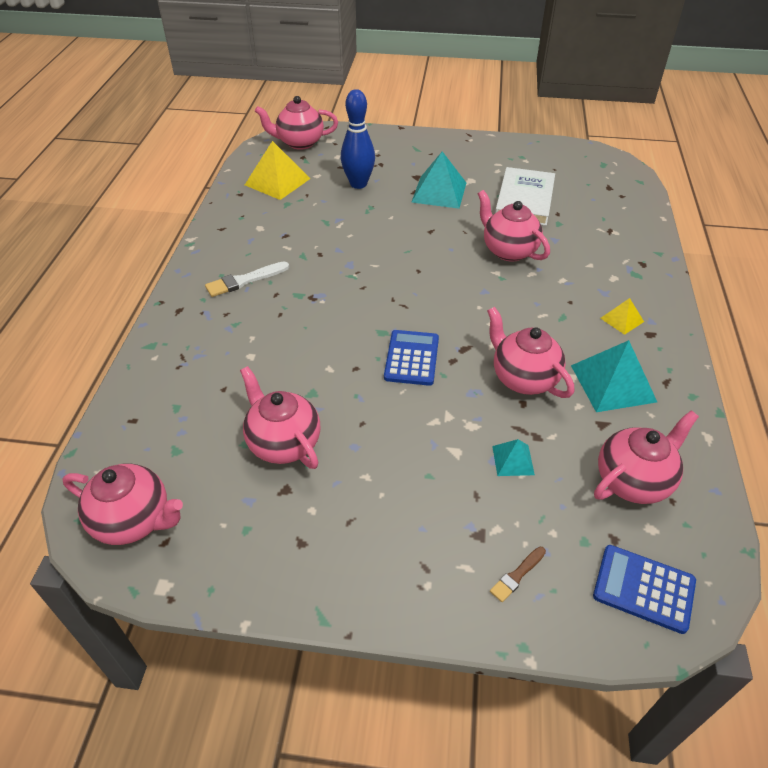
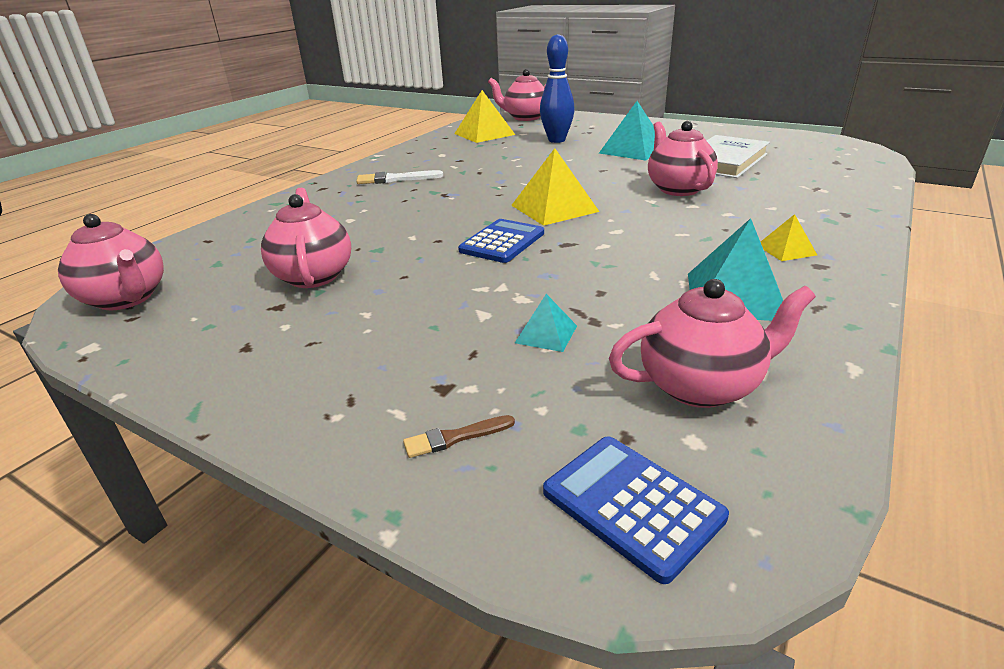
camera: 25 degrees right, 15 degrees down
(424, 300) = (554, 208): none -> yellow pyramid
(523, 378) = (617, 274): pink teapot -> none

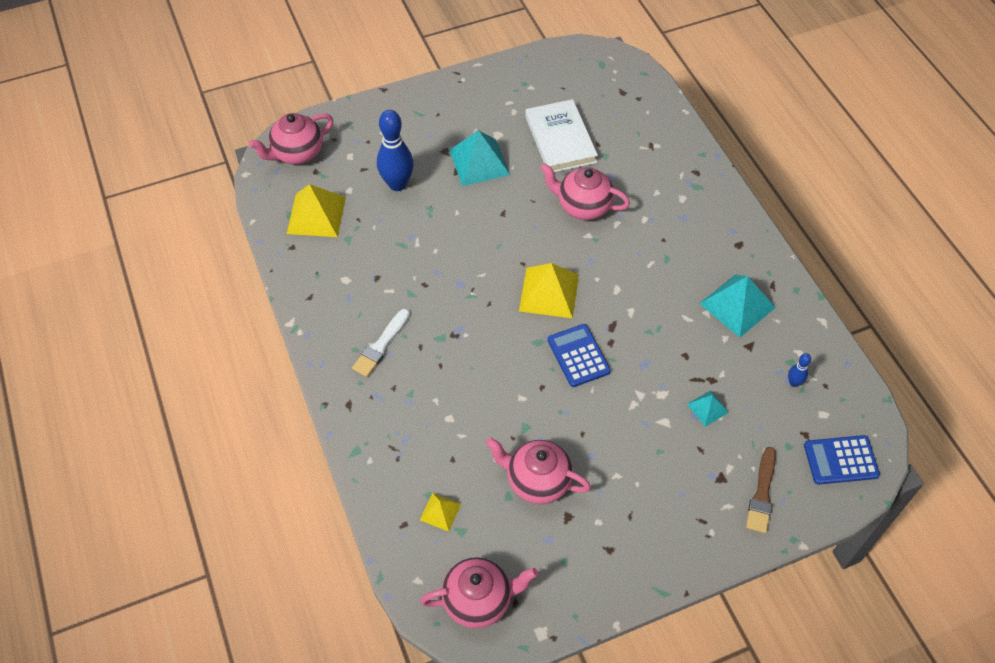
camera: 55 degrees left, 25 degrees up
(455, 437) = (762, 494): brown brush -> brown brush, size x1.64
(701, 386) = (794, 383): pink teapot -> blue bowling pin
(786, 250) = (711, 240): yellow pyramid -> yellow pyramid (440, 512)

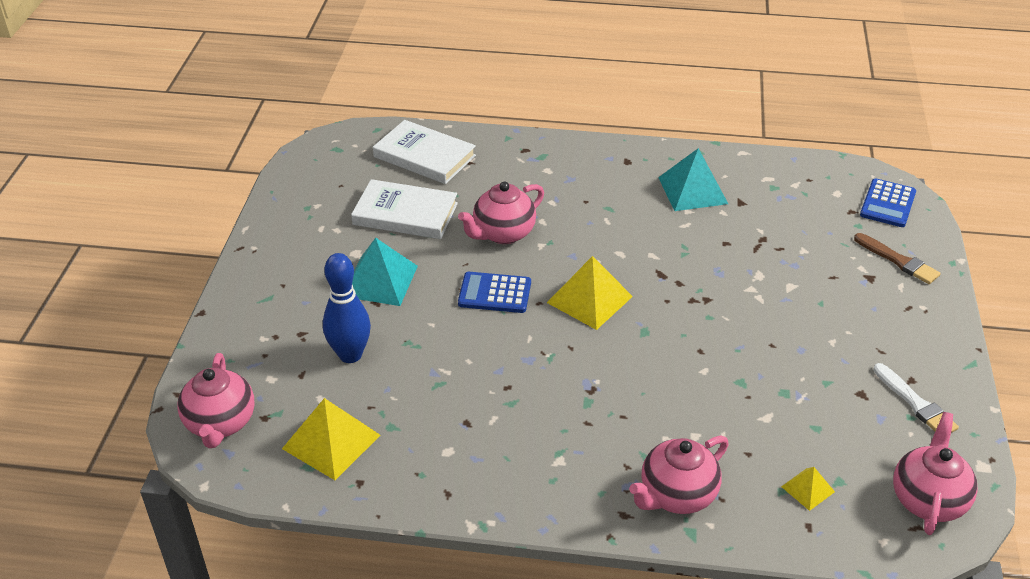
camera: 60 degrees left, 15 degrees down
(381, 345) = (563, 455): white brush -> white brush (915, 403)
(537, 481) = (809, 399): pink teapot -> pink teapot (676, 495)
(578, 356) = (680, 310): blue calculator -> blue calculator (494, 293)
(635, 116) = (424, 156): none -> white book
(707, 408) = (791, 254): turquoise pyramid -> none
(794, 383) = (795, 195): blue bowling pin -> none

